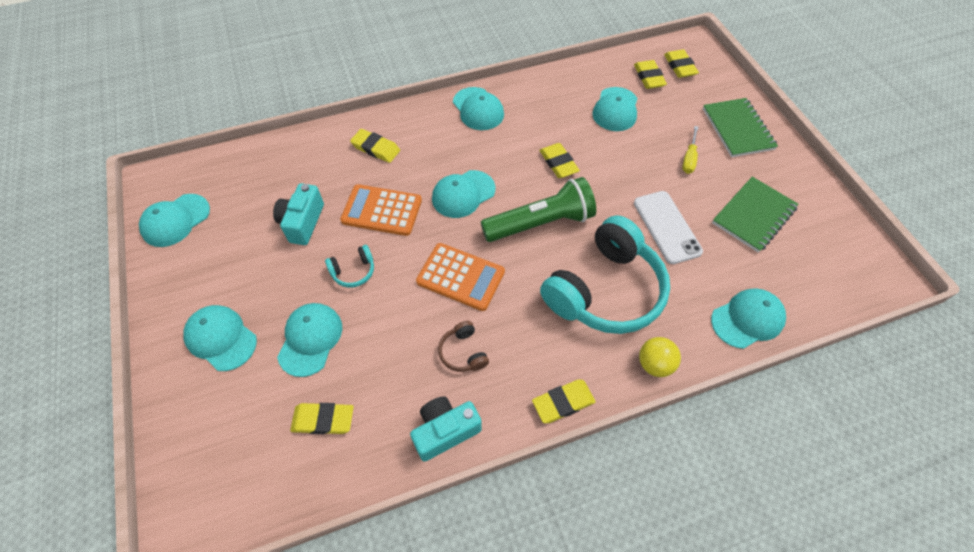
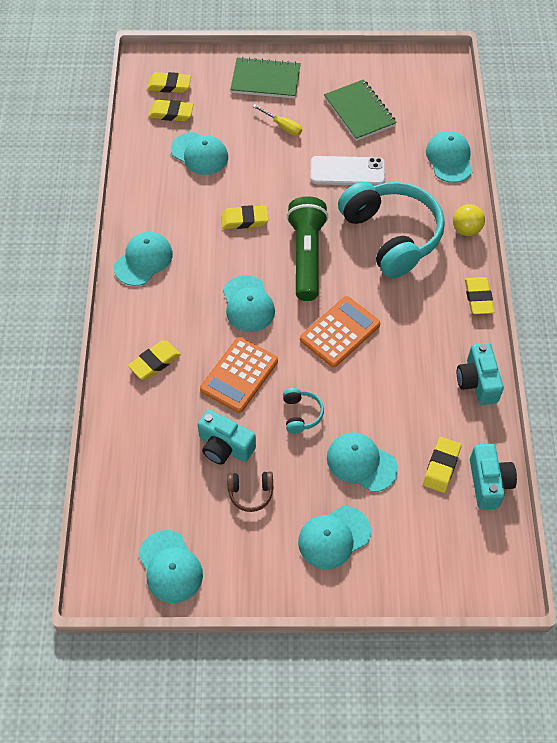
camera: 70 degrees left, 0 degrees up
(313, 478) = (488, 483): none -> turquoise camera
(463, 352) = (413, 351): brown headphones -> brown headphones (250, 493)
(478, 109) = (143, 260): turquoise cap -> turquoise cap turned 45 degrees counterclockwise

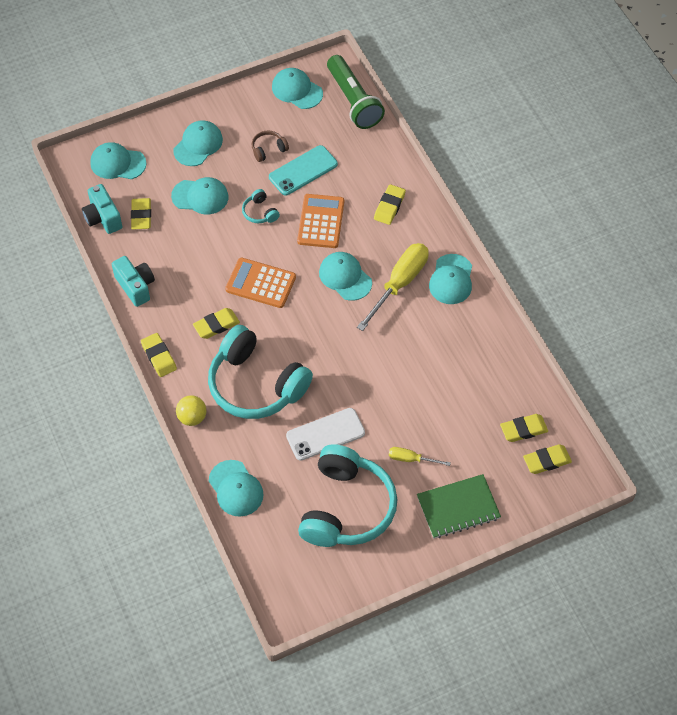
camera: 155 degrees right, 0 degrees up
(197, 276) = (399, 284): none -> yellow screwdriver
(199, 154) = (469, 397): turquoise cap -> turquoise cap (118, 163)
(225, 446) = (303, 171): turquoise camera -> turquoise phone
(244, 220) = (390, 348): yellow eraser -> yellow eraser (216, 325)
(306, 256) = (319, 336): green flashlight -> green flashlight (353, 101)
(340, 332) = (260, 283): orange calculator -> orange calculator turned 90 degrees clockwise
(359, 112) = (346, 508): green notebook -> turquoise headphones

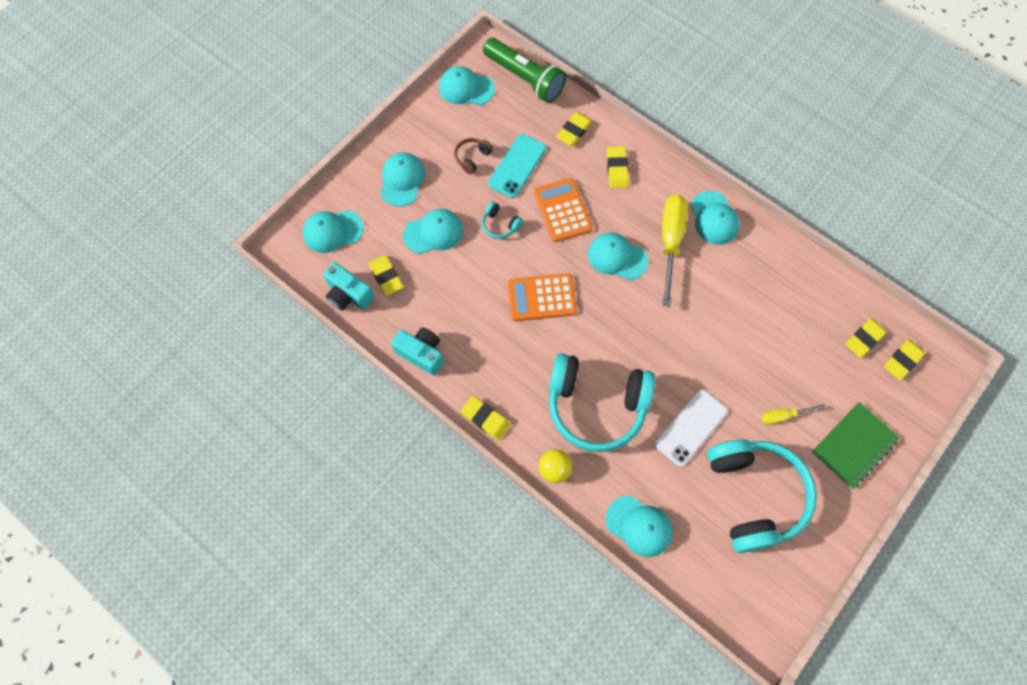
camera: 25 degrees left, 10 degrees up
(216, 325) = (523, 360): yellow eraser -> yellow eraser (574, 131)

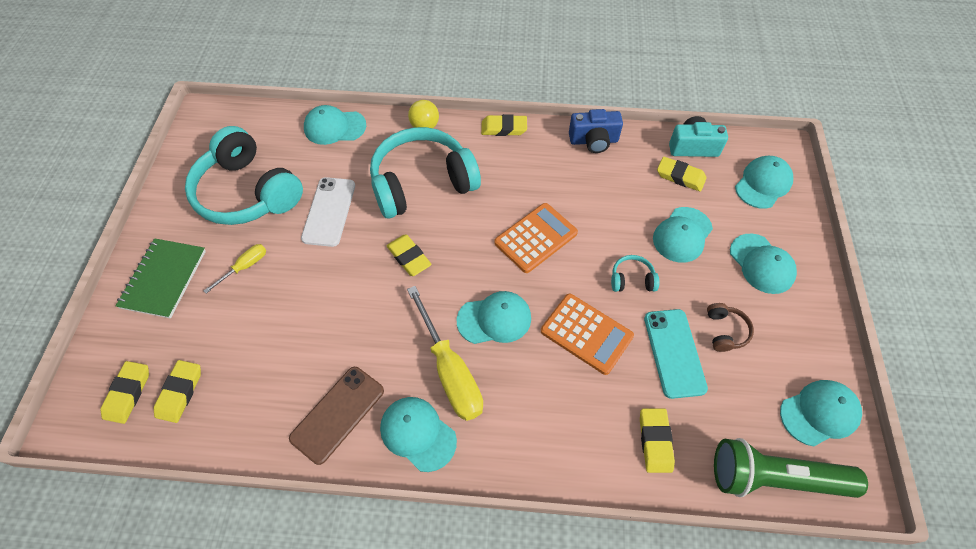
camera: 145 degrees right, 10 degrees down
(421, 354) = (593, 141): turquoise camera -> blue camera
(617, 169) = (568, 423): yellow eraser -> yellow eraser (409, 257)
(760, 260) = (337, 414): none -> brown phone

